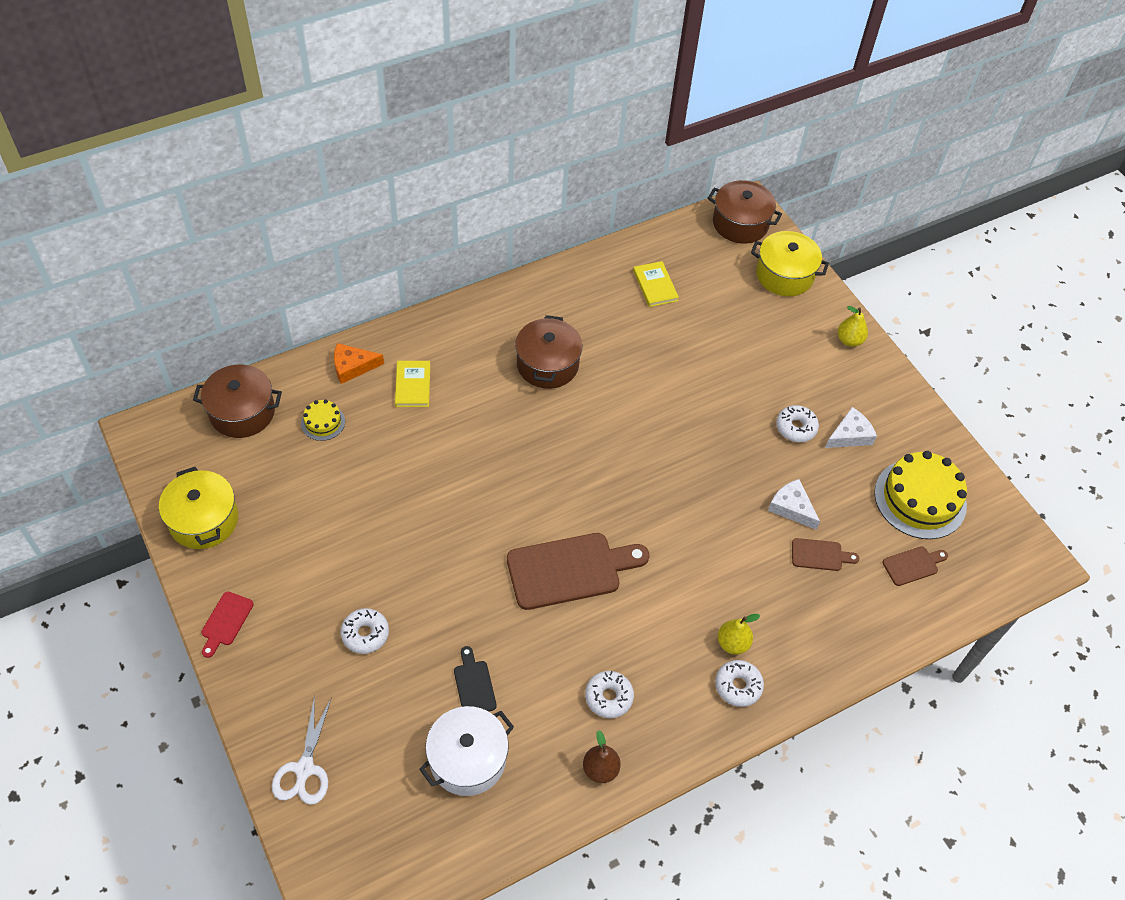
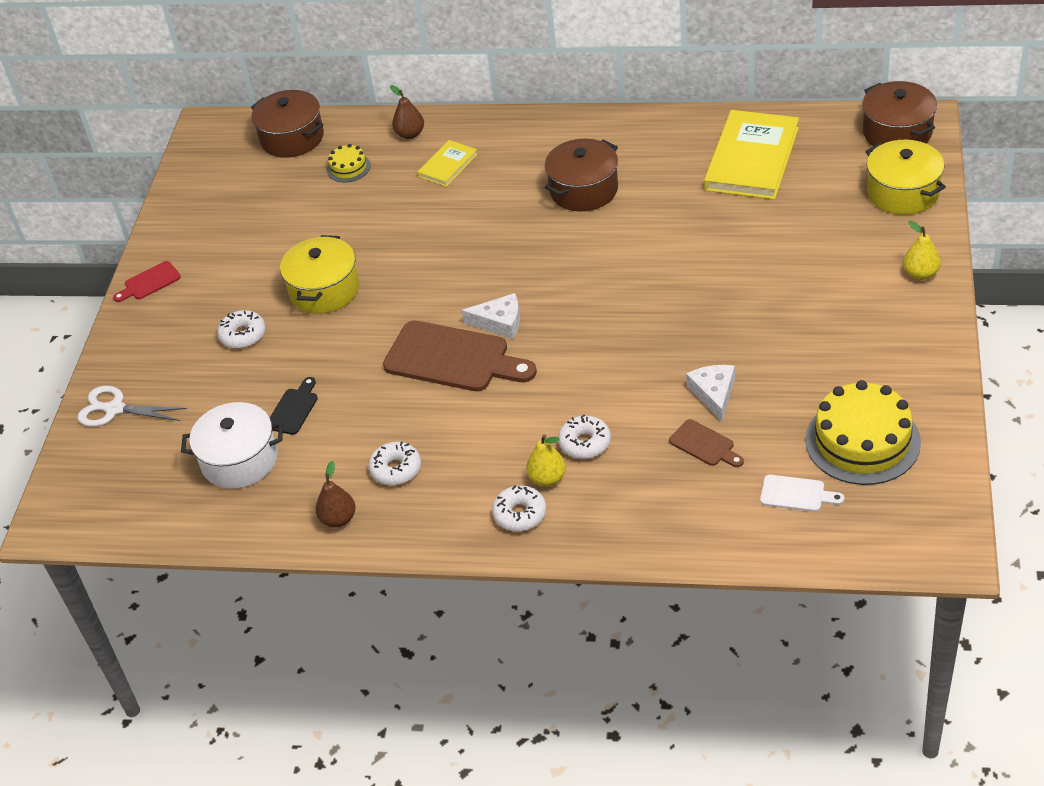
camera: 45 degrees right, 10 degrees down
(204, 520) = (196, 205): yellow pot -> yellow pot (324, 290)
(304, 769) = (114, 409): white scissors -> white scissors turned 60 degrees clockwise
(352, 367) = (410, 134): orange cheese -> brown pear
(655, 285) = (752, 159): yellow book -> yellow book, size x1.98
(796, 428) = (784, 329): white donut -> white donut (585, 443)
(850, 435) = (838, 356): white cheese -> white cheese (499, 322)
(913, 565) = (796, 494): brown cutting board -> white cutting board

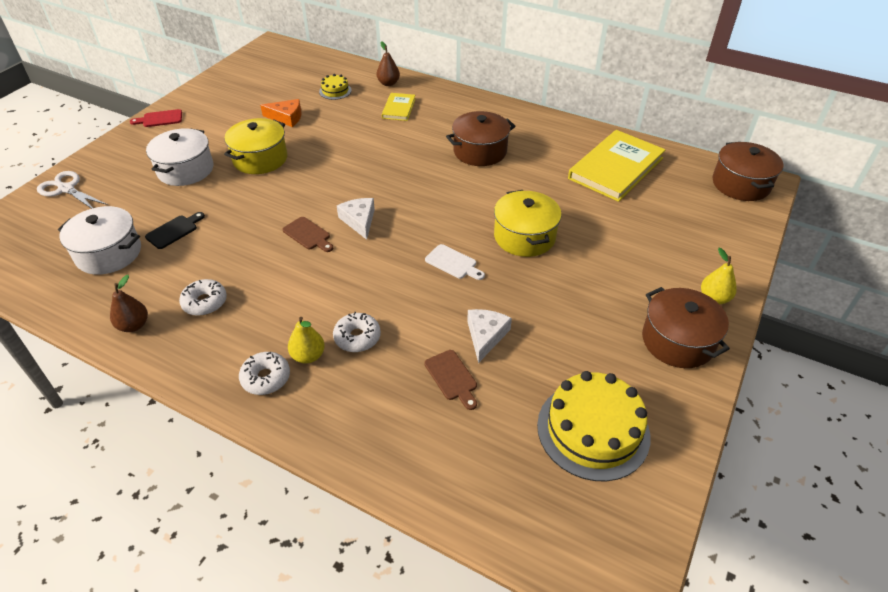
camera: 15 degrees right, 0 degrees up
(243, 335) = (185, 170): white donut -> white pot
(292, 138) = (315, 65): brown pot -> brown pot (677, 341)
(314, 225) = (286, 117): none -> orange cheese
(448, 165) = (399, 108): yellow book -> yellow book turned 45 degrees counterclockwise
(453, 358) = (308, 235): brown cutting board -> brown cutting board, size x0.48
(499, 322) = (359, 221): white cheese -> white cheese turned 135 degrees counterclockwise
(796, 494) = (506, 458): white cutting board -> white cutting board (453, 263)
(903, 192) = (726, 229): yellow pot -> yellow pot (524, 236)

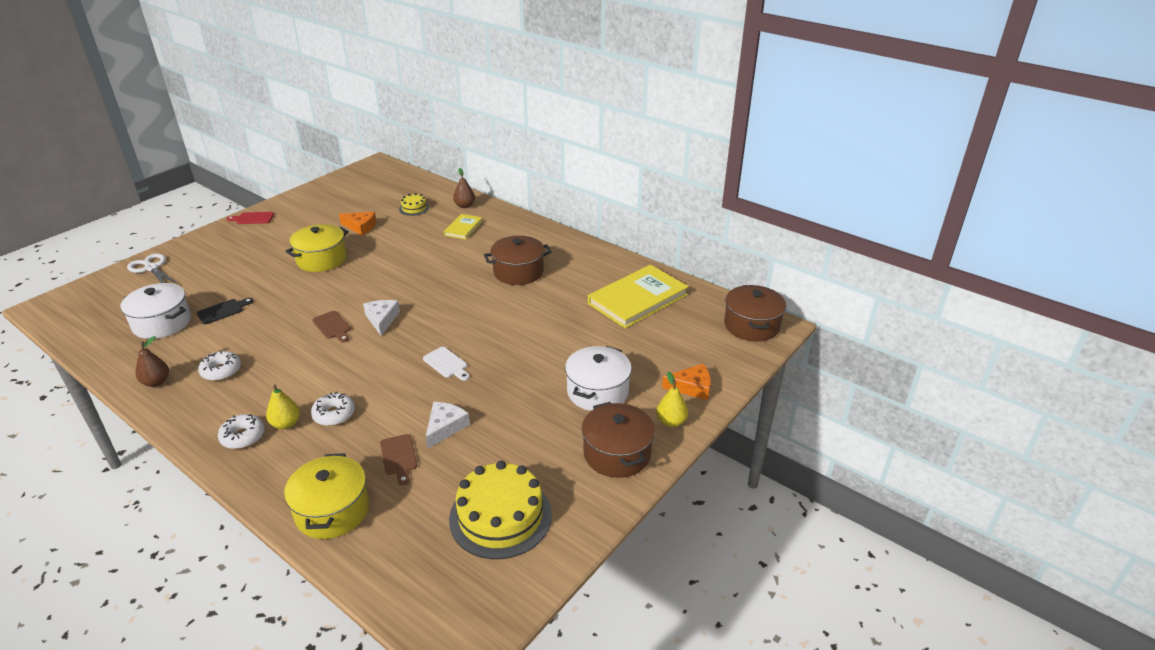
camera: 10 degrees right, 10 degrees down
(185, 170) = (255, 262): white pot -> white pot (597, 391)
(524, 236) = (522, 349): yellow pot -> yellow pot (332, 510)
(716, 258) = (692, 387): none -> orange cheese

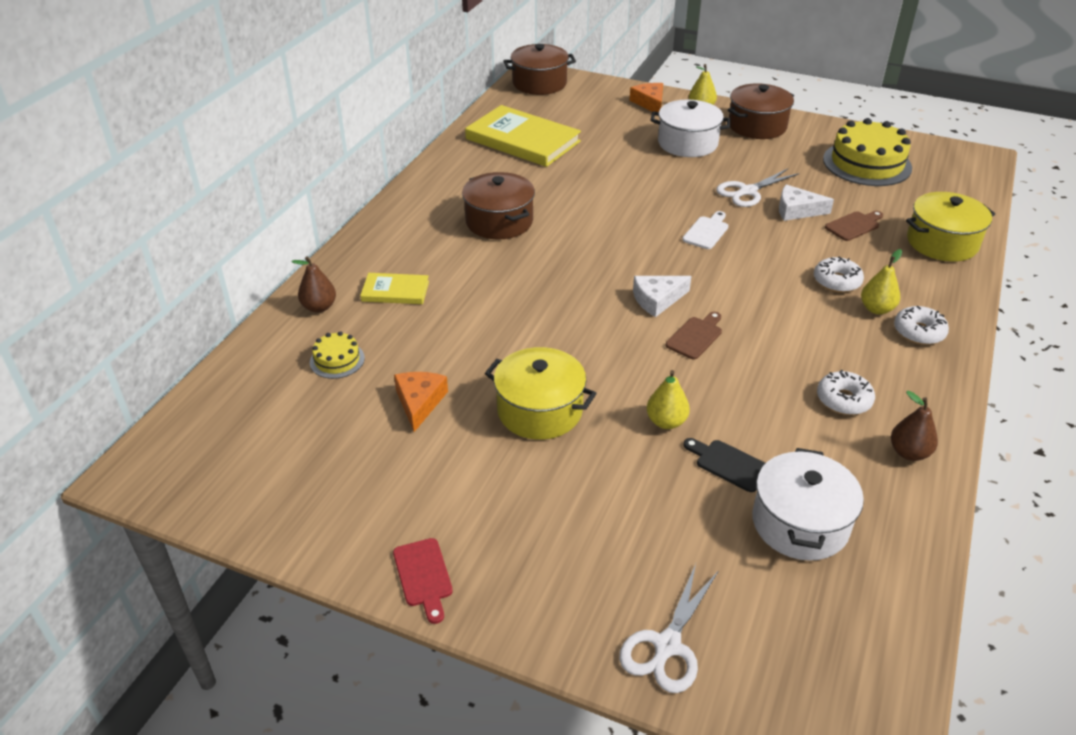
camera: 105 degrees left, 5 degrees up
(273, 297) = (666, 422): none -> yellow pear
(492, 405) = (747, 192): none -> white scissors

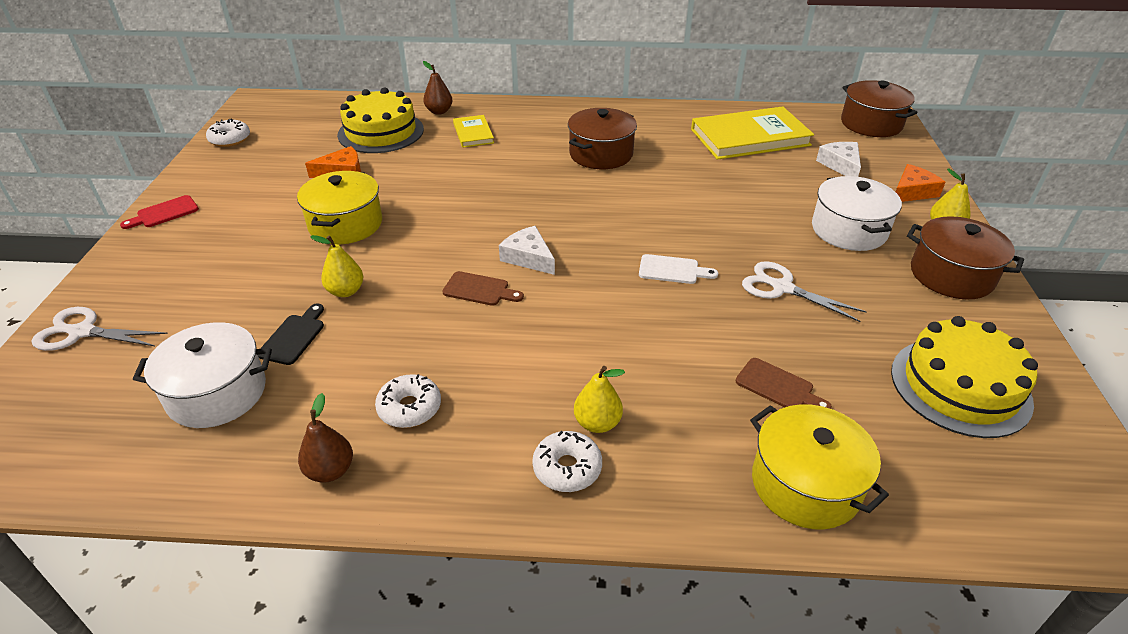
camera: 70 degrees right, 0 degrees up
(337, 360) = (381, 132): yellow cake -> yellow cake, size x2.07
(523, 140) = (750, 137): yellow book -> yellow book turned 60 degrees clockwise
(797, 210) = (773, 332): white cheese -> white cheese (841, 165)
(836, 281) = (637, 382): white donut -> white donut (230, 139)

